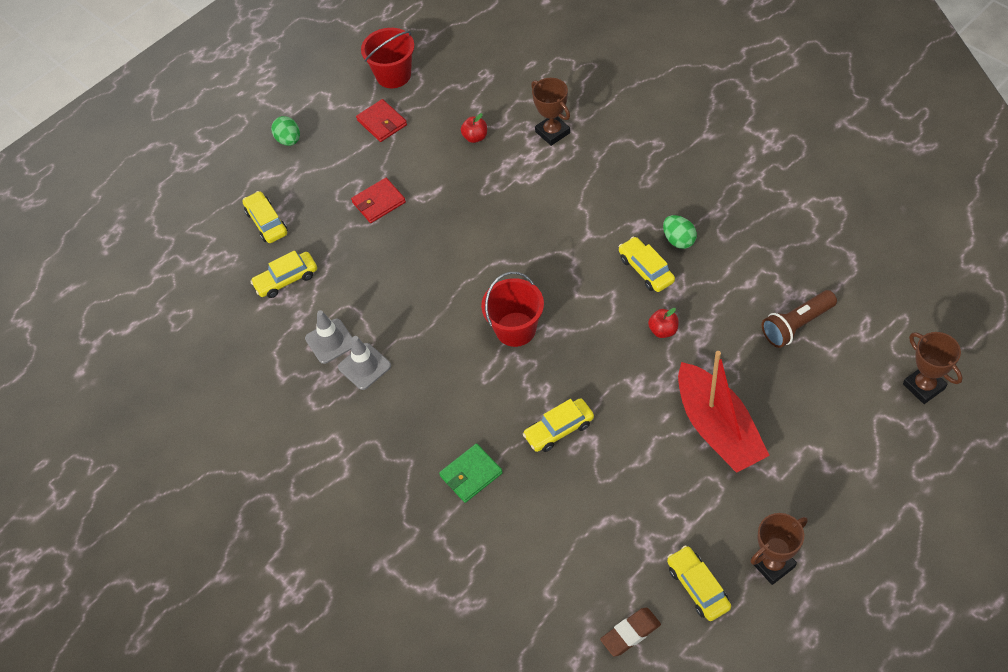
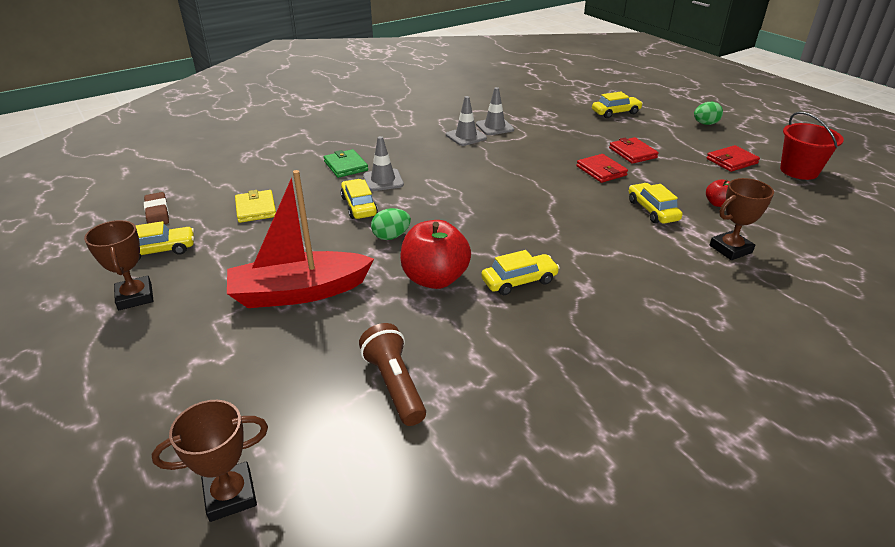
camera: 95 degrees right, 20 degrees down
(286, 279) = (558, 116): yellow car -> yellow car (652, 210)
(428, 227) = (601, 171): none -> red wallet
(497, 424) = (383, 180): none -> grey traffic cone
(515, 329) = (473, 198): red bucket -> none
(592, 530) = (256, 209): none -> yellow wallet
(663, 330) = (435, 279): red apple -> red apple, size x2.09
(679, 240) = (556, 312): green egg -> green egg (391, 236)

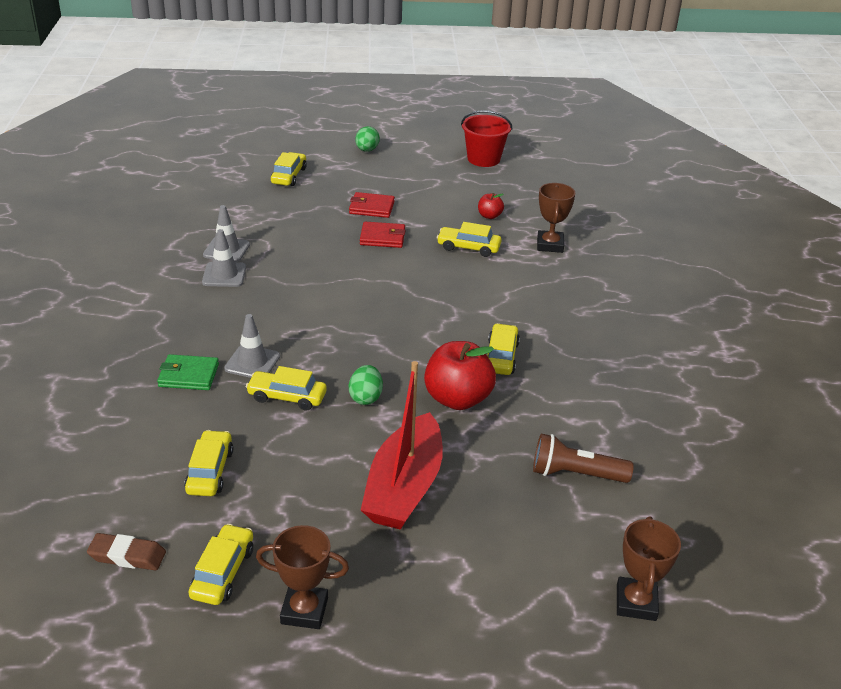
camera: 60 degrees left, 0 degrees up
(256, 209) = (210, 471): yellow wallet -> yellow car
(732, 161) = (438, 175): red wallet -> none

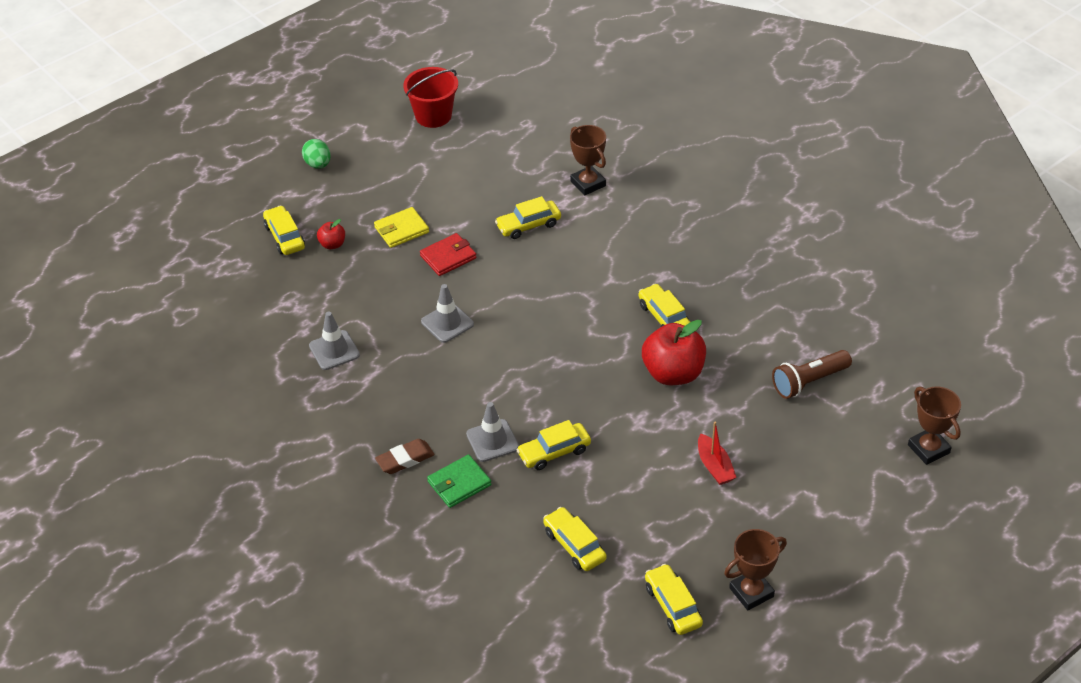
camera: 35 degrees left, 10 degrees up
(127, 556) = (598, 640): brown eraser -> brown eraser (405, 459)
(224, 275) = (365, 376): grey traffic cone -> grey traffic cone (447, 323)
(365, 397) = (609, 415): green egg -> none
(371, 208) = (401, 230): red wallet -> yellow wallet
(404, 487) = (714, 466): red boat -> red boat, size x0.48
(489, 216) = (508, 180): red apple -> red apple (332, 244)

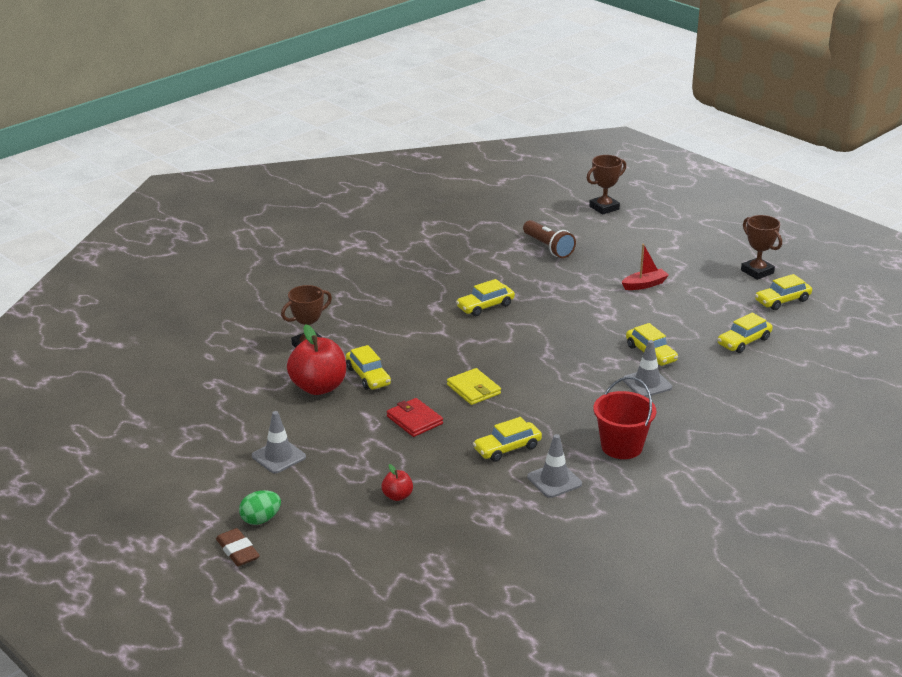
camera: 95 degrees left, 15 degrees down
(285, 237) = (385, 532): yellow car -> yellow car (507, 448)
(401, 230) = (374, 452): yellow wallet -> yellow wallet (473, 389)
(405, 459) = (682, 428): brown eraser -> brown eraser (237, 551)
(433, 116) = (186, 443): red bucket -> red bucket (621, 446)
(447, 323) = (507, 415): grey traffic cone -> grey traffic cone (278, 456)
(459, 483) = (700, 398): green wallet -> none
(673, 373) = (550, 302): red apple -> red apple (318, 387)

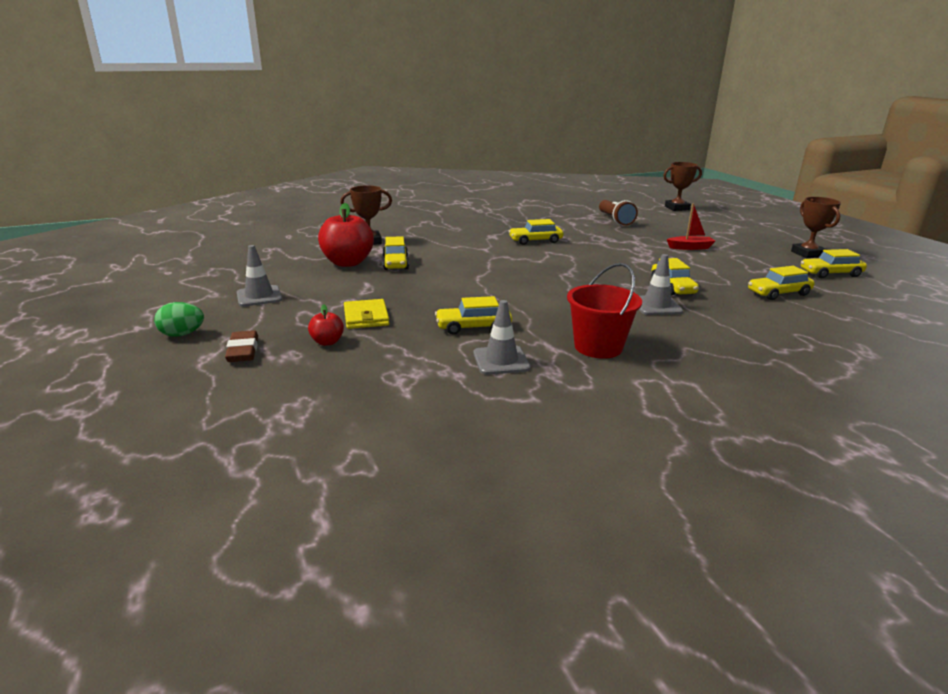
camera: 20 degrees right, 5 degrees down
(237, 551) = (127, 353): brown eraser -> brown eraser (243, 351)
(414, 420) = (405, 294): red wallet -> none
(473, 389) = (479, 284): yellow wallet -> yellow wallet (366, 317)

